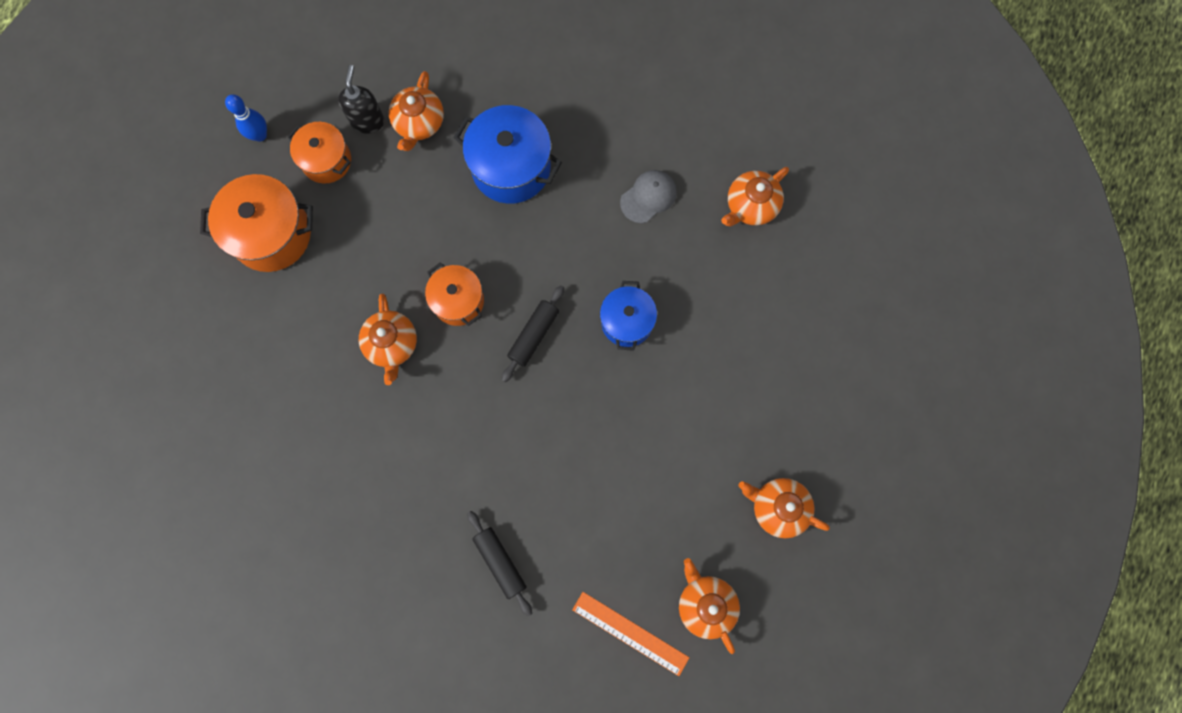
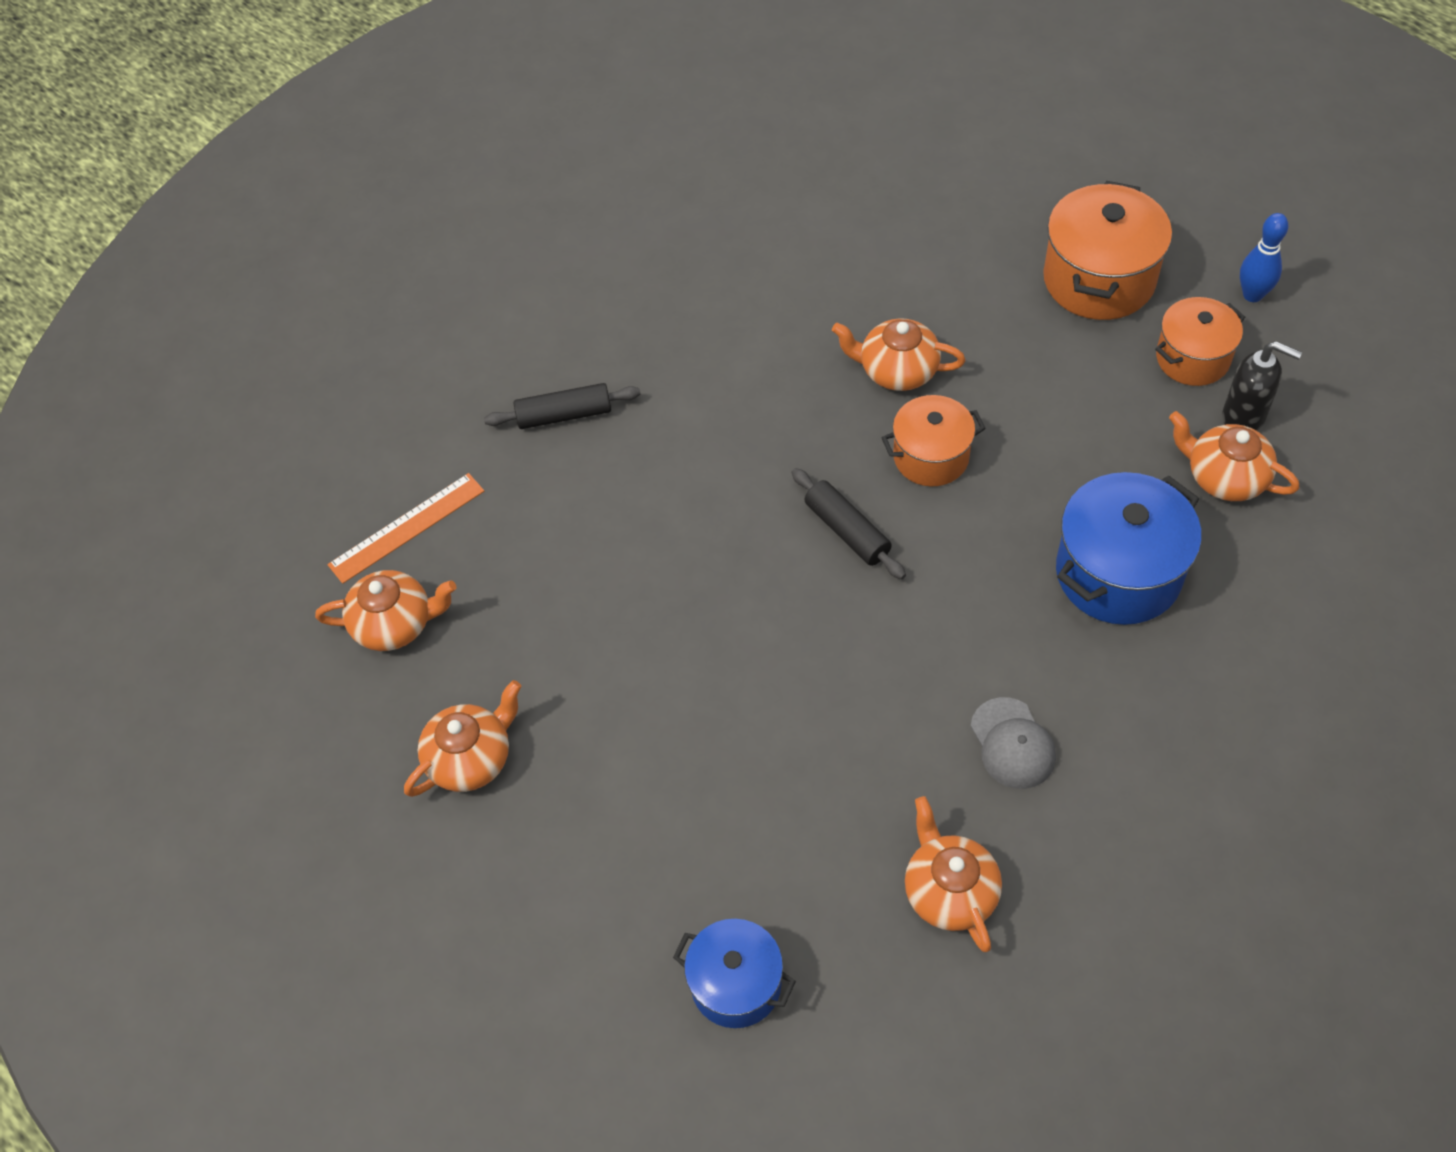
camera: 115 degrees right, 20 degrees down
(627, 322) = (822, 651): blue pot -> blue pot (736, 984)

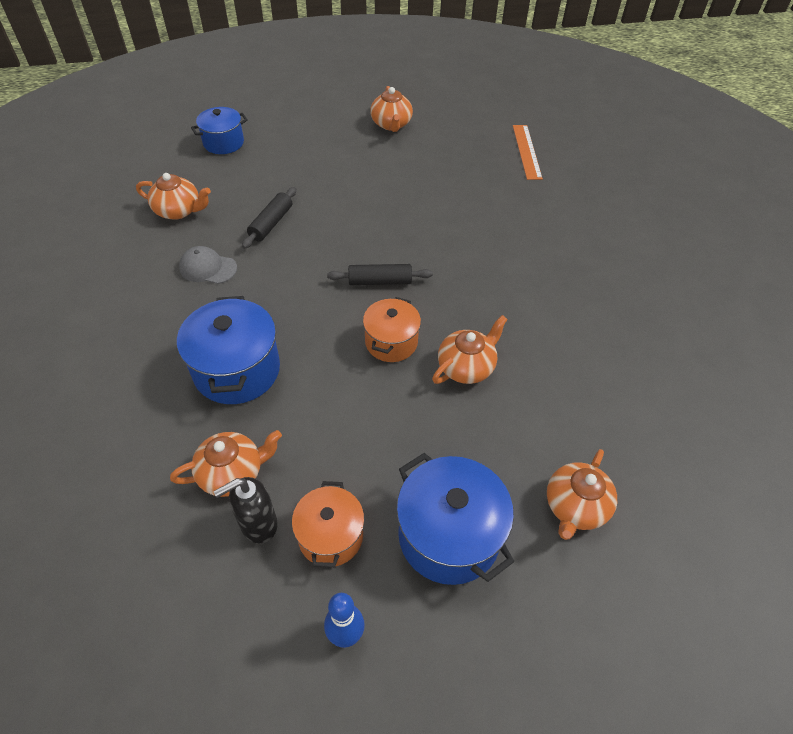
camera: 120 degrees right, 5 degrees down
(395, 624) = (477, 130): orange teapot -> orange teapot (575, 507)
(564, 415) = (553, 223): black rolling pin -> black rolling pin (271, 223)
(1099, 279) = (449, 535): orange pot -> blue pot

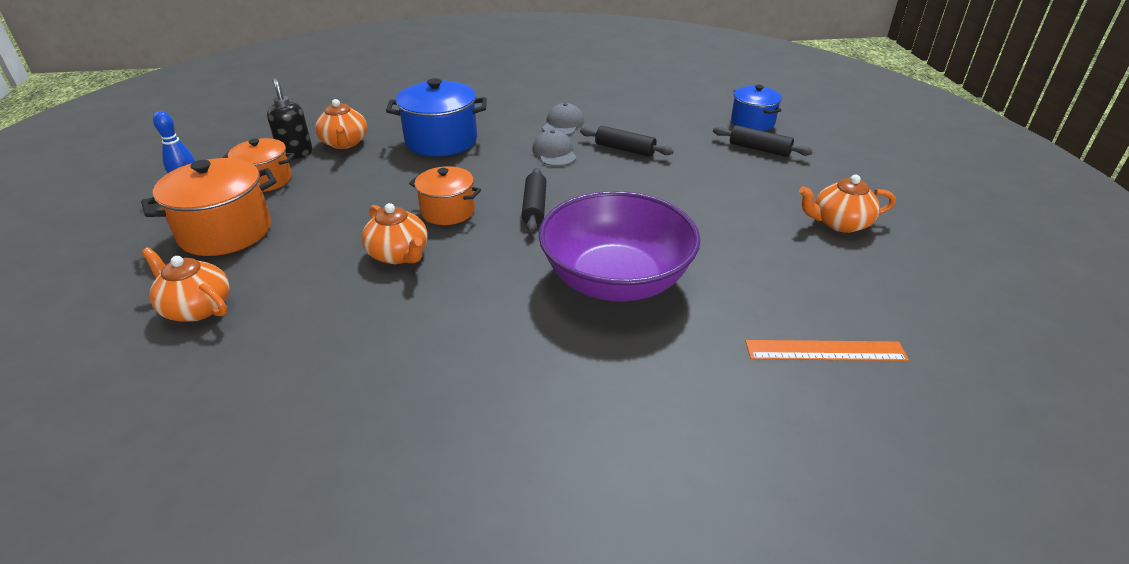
camera: 95 degrees right, 15 degrees down
(179, 210) = (640, 108): orange teapot -> none
(274, 272) = (554, 152): none -> grey cap
(277, 145) = (759, 149): none -> black rolling pin
(449, 535) = (225, 232): blue pot -> orange pot
(477, 232) = (616, 280): none -> purple bowl

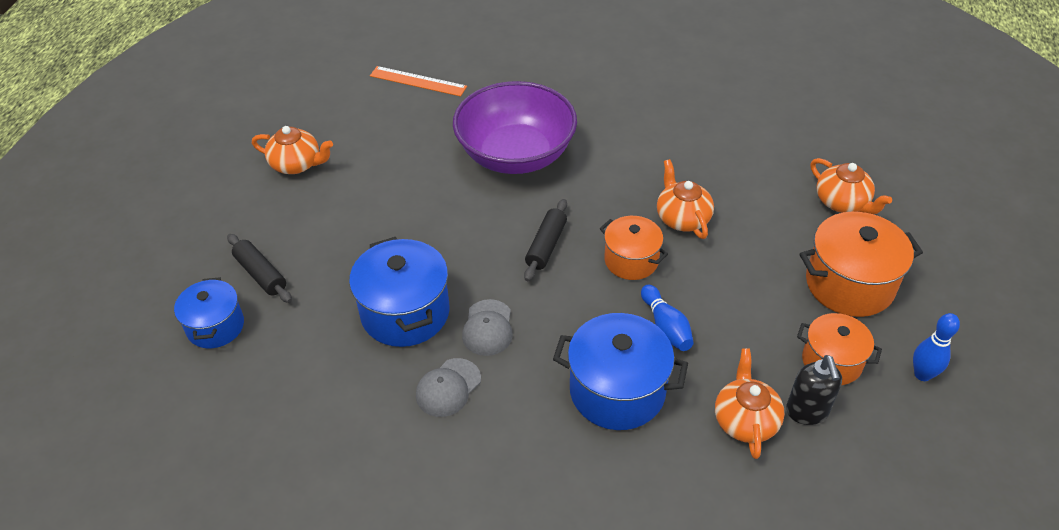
camera: 160 degrees left, 10 degrees up
(408, 176) = (666, 327): none -> blue bowling pin
(624, 149) = (405, 313): black rolling pin -> blue pot

